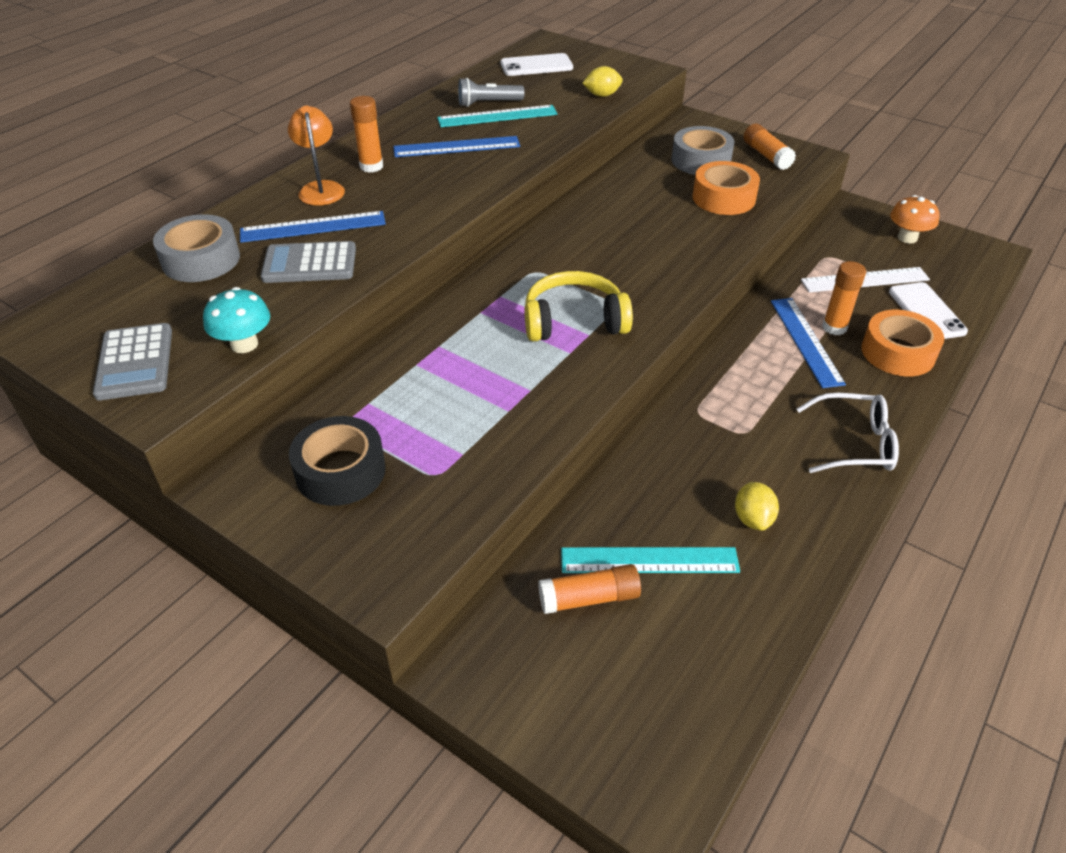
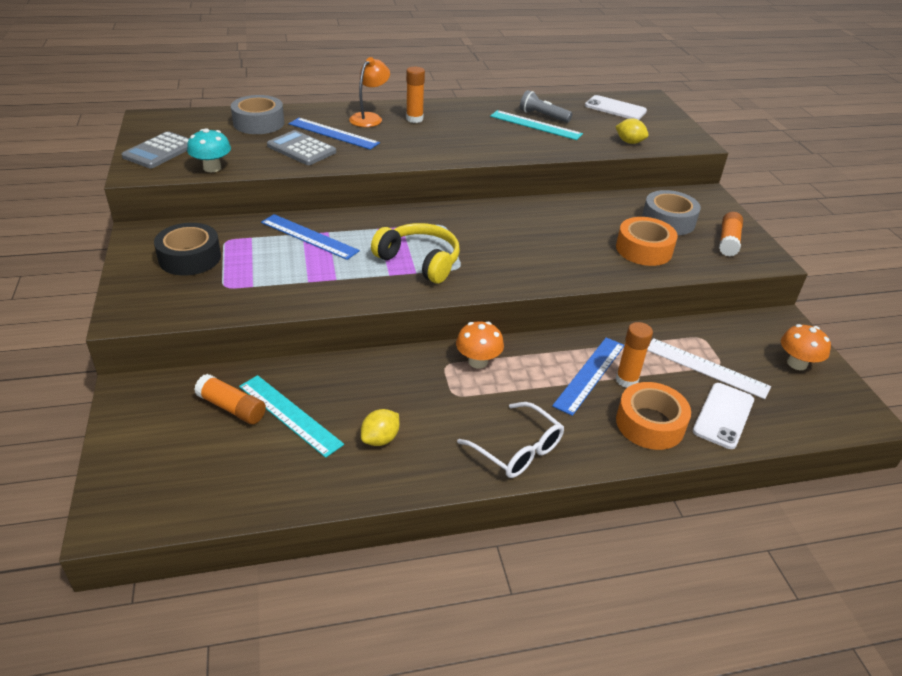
camera: 40 degrees right, 5 degrees down
(456, 147) = (480, 130): blue ruler -> blue ruler (309, 236)
(716, 389) = (478, 361): none -> orange mushroom

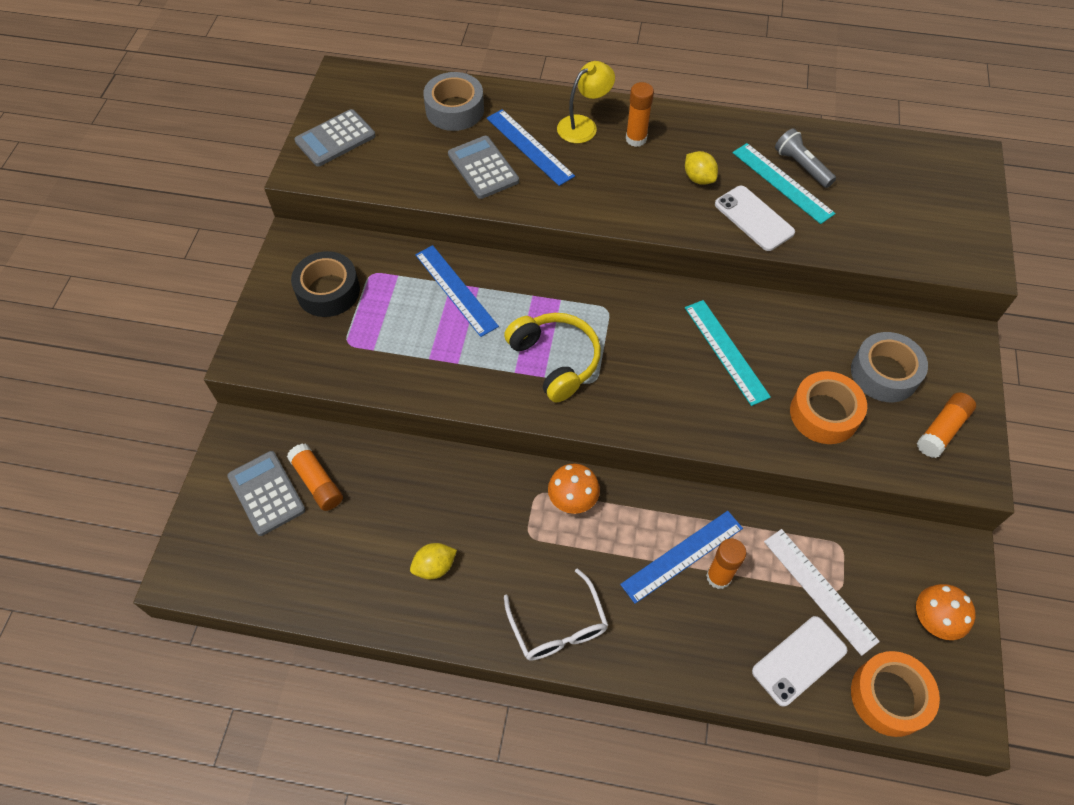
camera: 25 degrees right, 20 degrees up
(181, 429) = (266, 493): none -> grey calculator
(212, 168) = (378, 180): turquoise mushroom -> none
(290, 414) = (365, 508): turquoise ruler -> turquoise ruler (726, 351)
(369, 118) = (583, 125): orange lamp -> yellow lamp
(615, 108) = (909, 171): white phone -> white phone (754, 218)
(629, 142) = (889, 244): yellow lemon -> yellow lemon (698, 178)
(650, 424) = (711, 642): orange tape -> orange tape (889, 696)

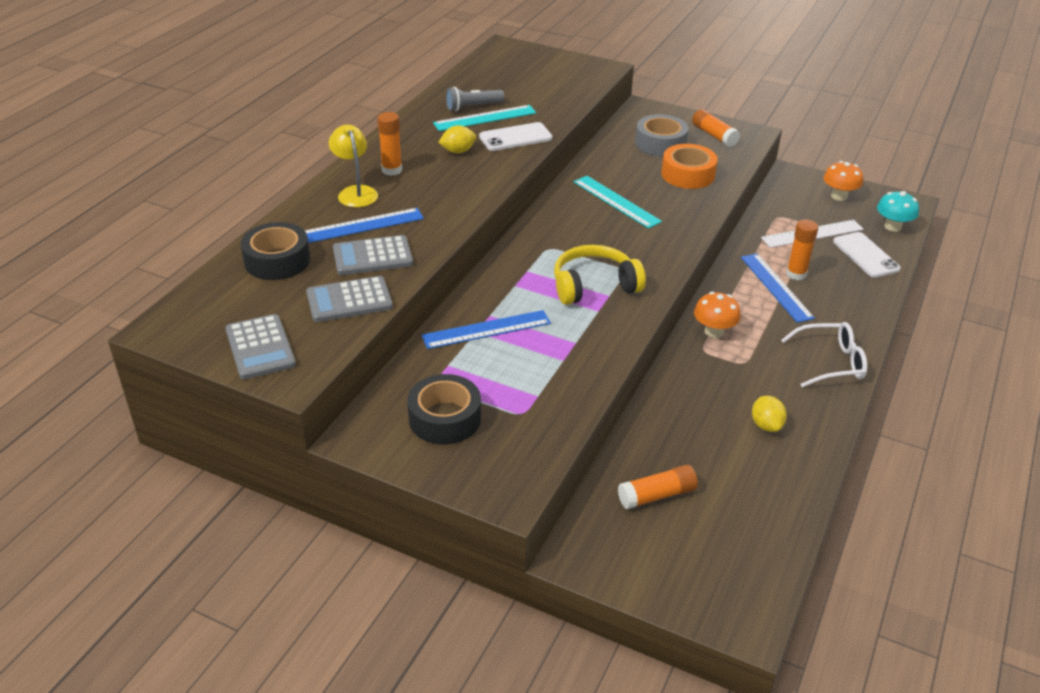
camera: 75 degrees left, 20 degrees down
(266, 493) = (661, 538): grey calculator -> grey calculator (349, 300)
(455, 110) = (277, 260): grey tape -> black tape
(726, 351) = (616, 201): turquoise ruler -> turquoise ruler turned 60 degrees clockwise
(889, 696) = (892, 227): orange tape -> turquoise mushroom

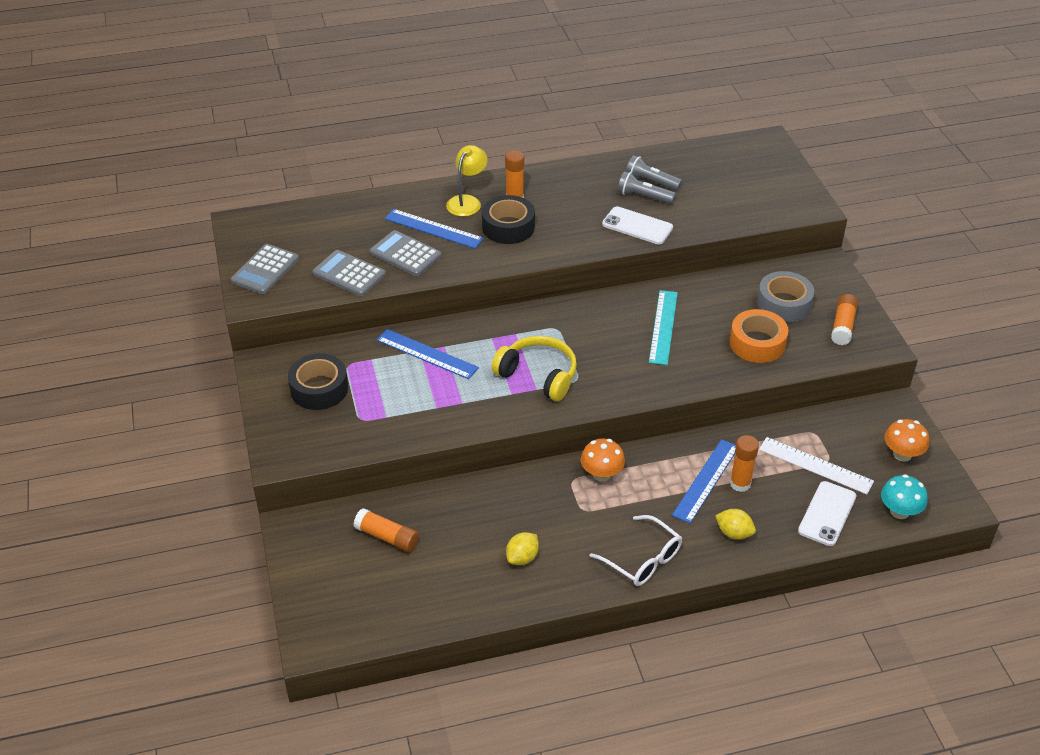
camera: 50 degrees right, 5 degrees up
(277, 260) = (353, 220): black tape -> black tape (508, 227)
(458, 151) = (580, 212): yellow lemon -> yellow lemon (734, 533)
(485, 118) = (643, 196): turquoise ruler -> grey flashlight

